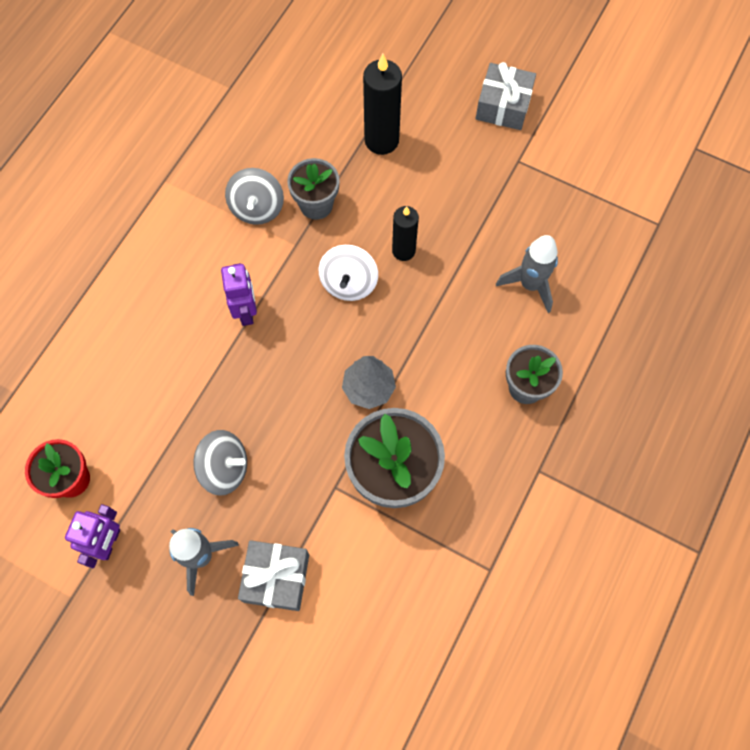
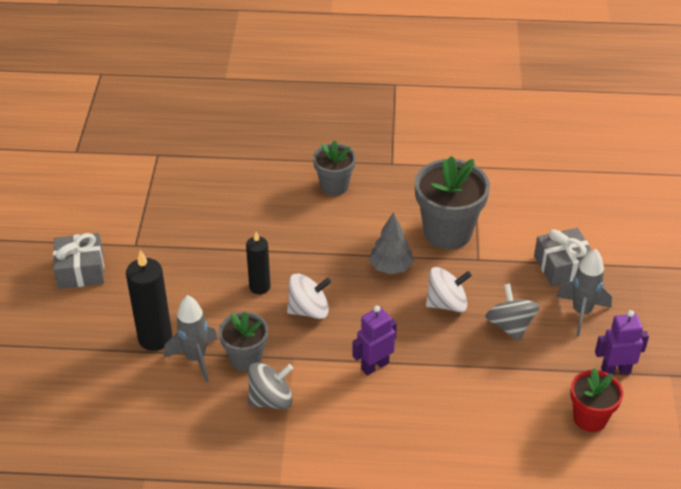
camera: 115 degrees left, 25 degrees down
(288, 419) = (447, 303): none -> white spinning top
(530, 285) = (249, 206): grey rocket -> grey rocket (195, 358)

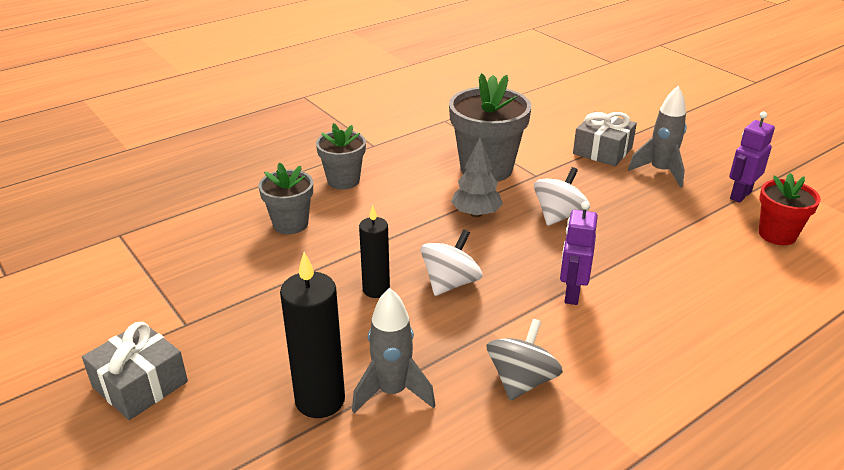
camera: 40 degrees left, 10 degrees down
(245, 359) = (446, 360): grey flower pot -> grey flower pot (290, 224)
(510, 326) = (628, 205): grey spinning top -> none

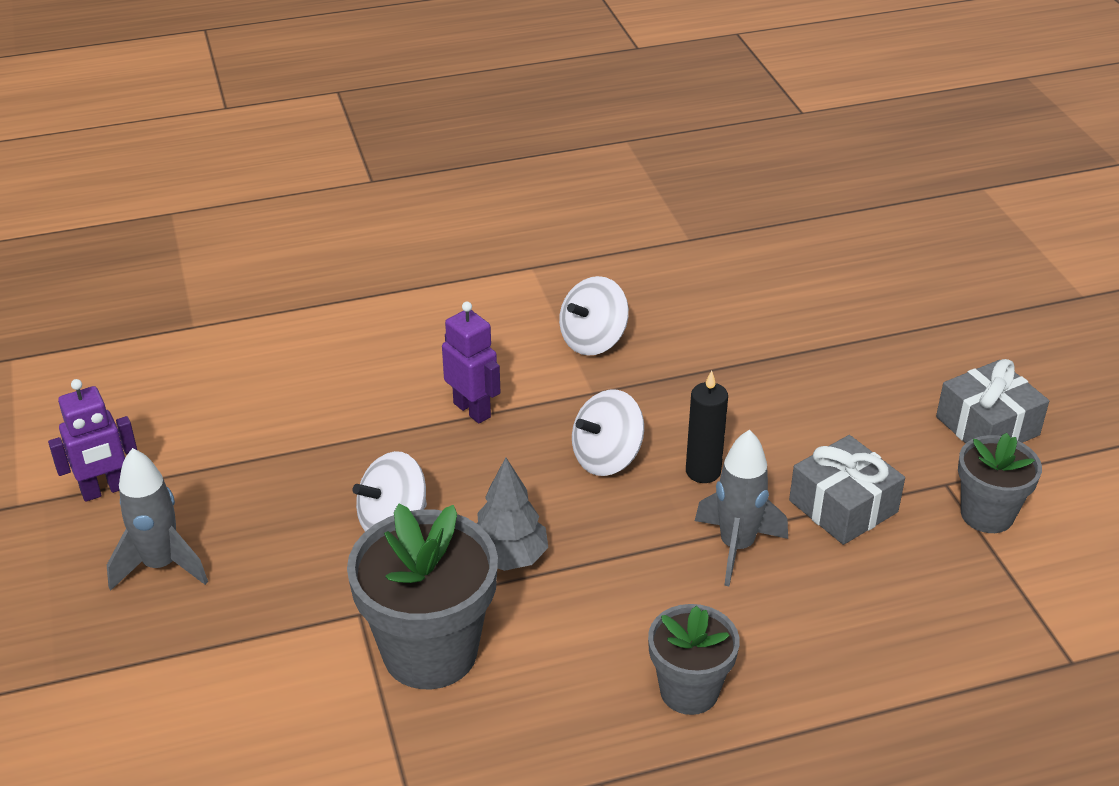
camera: 160 degrees left, 5 degrees up
(290, 224) = (797, 612): grey flower pot -> grey flower pot (987, 514)
(320, 400) = (798, 369): black candle -> none
(392, 392) = (724, 360): grey rocket -> grey rocket (736, 547)
(521, 381) = (593, 340): grey spinning top -> white spinning top
(571, 293) = (472, 410): purple robot -> purple robot turned 75 degrees counterclockwise
(602, 151) = (199, 641): grey gift -> grey gift (843, 506)
(777, 234) = (145, 420): red flower pot -> none

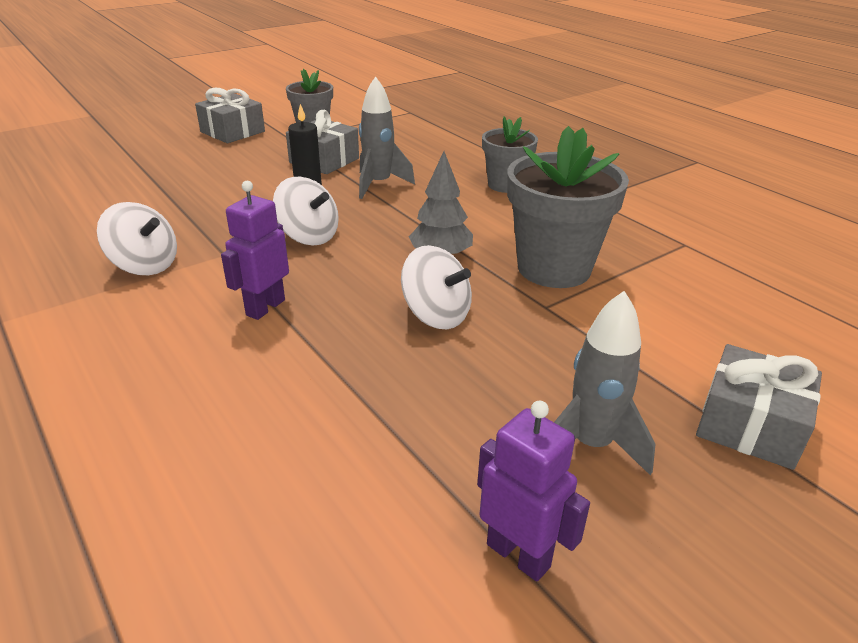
camera: 110 degrees left, 5 degrees down
(103, 685) = (750, 425): none -> grey gift

